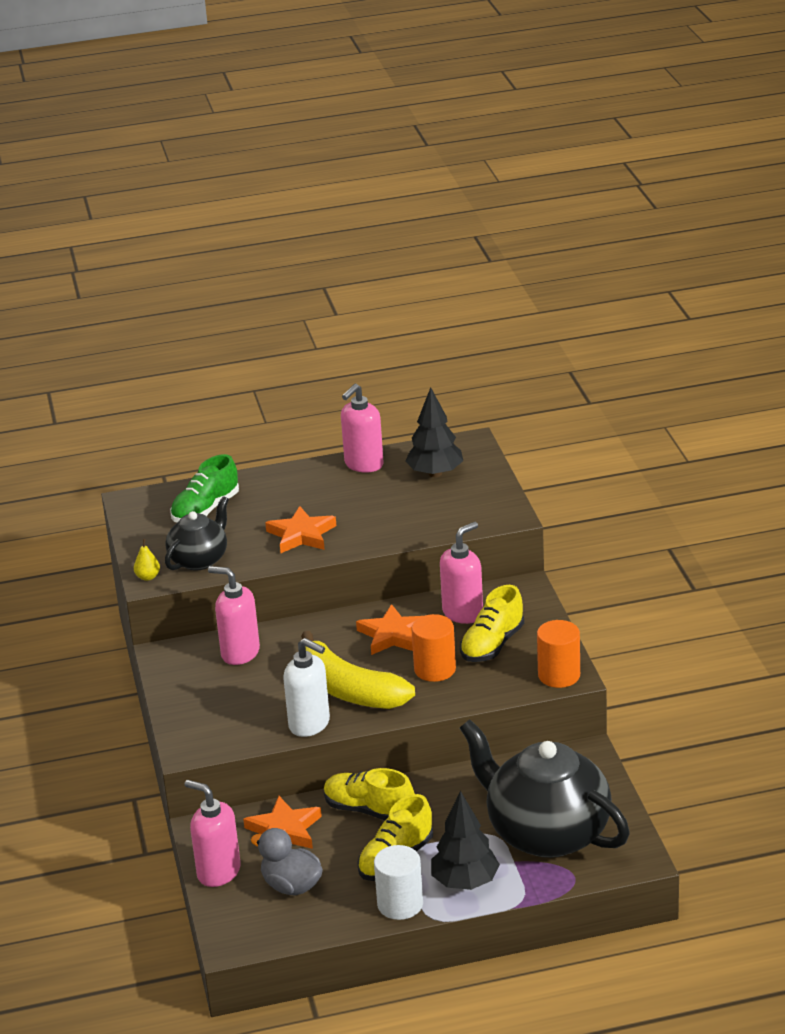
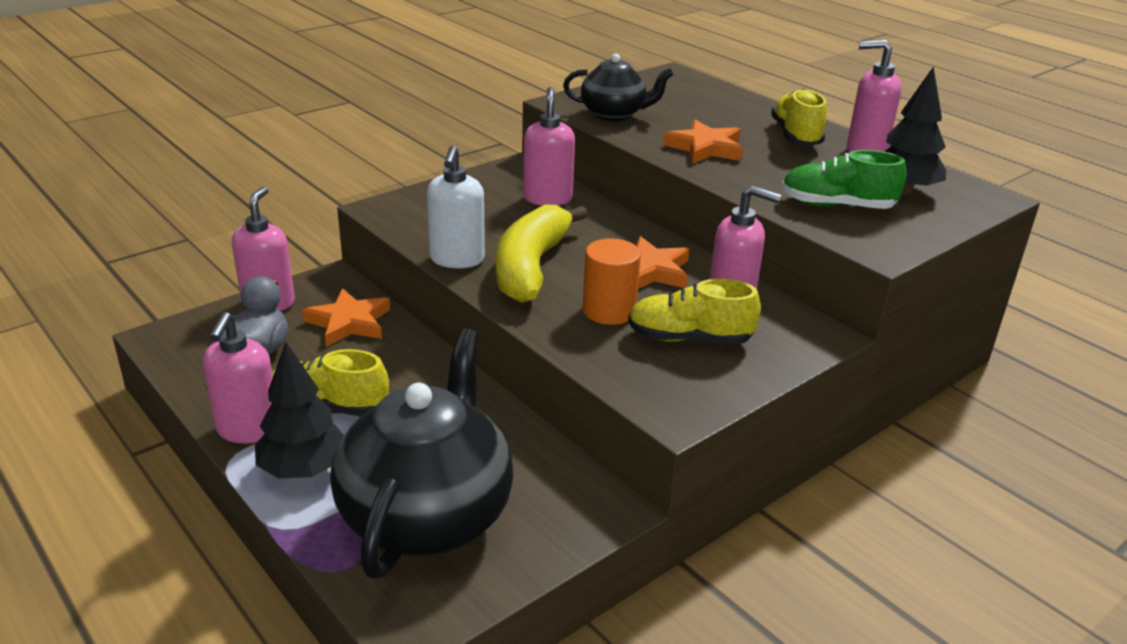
camera: 60 degrees right, 0 degrees up
(148, 577) = (565, 100): yellow pear -> none
(205, 510) = (695, 101): green shoe -> green shoe (837, 206)
(369, 810) = (407, 366): yellow shoe -> yellow shoe (796, 136)
(400, 904) = (248, 430): white cylinder -> pink soap dispenser
(559, 675) = (670, 405): orange cylinder -> none

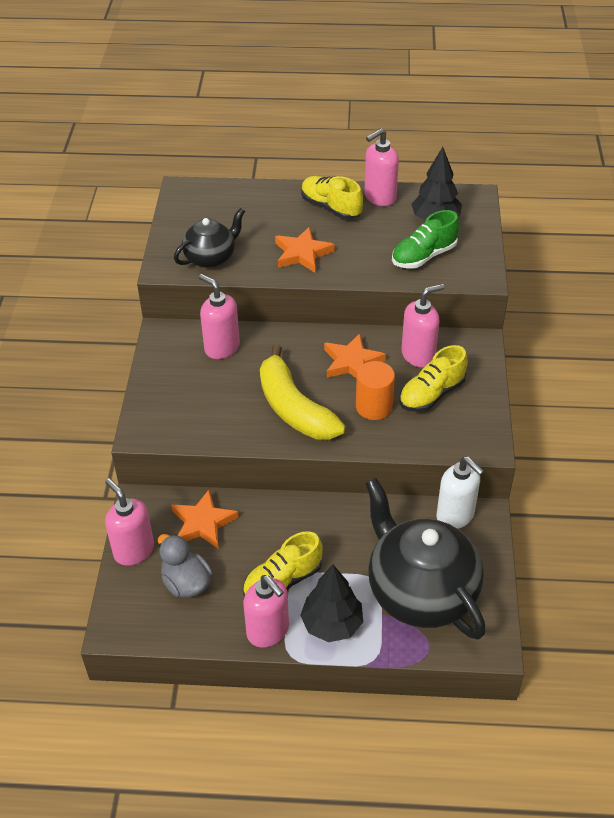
camera: 45 degrees left, 15 degrees up
(457, 259) = (249, 435): white soap dispenser -> white soap dispenser (455, 515)

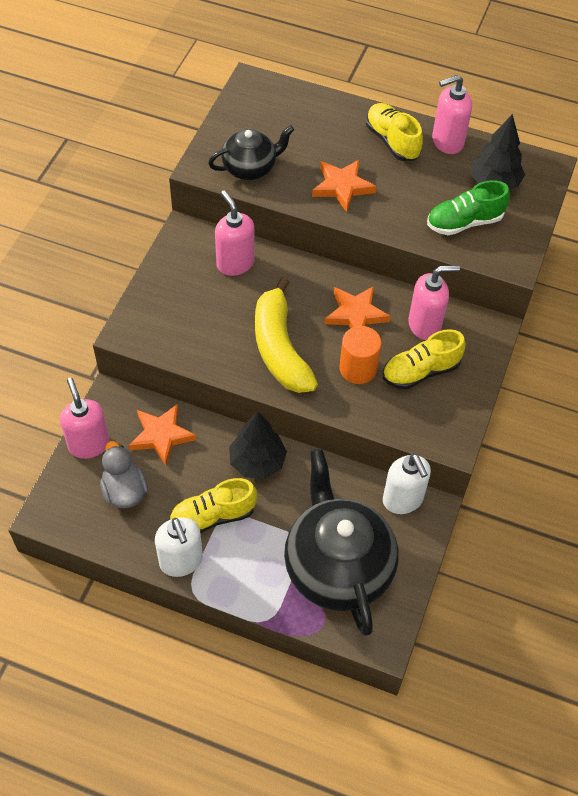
camera: 15 degrees right, 10 degrees up
(268, 631) = (181, 561): pink soap dispenser -> white soap dispenser
(332, 624) = (242, 573): black tree -> black tree (257, 462)

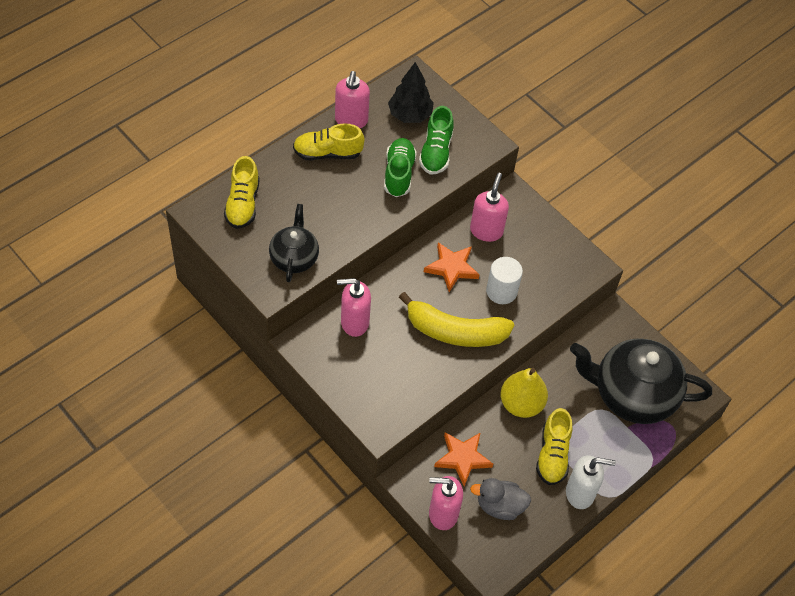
camera: 65 degrees left, 0 degrees up
(257, 462) = (521, 404): black tree -> yellow pear
(342, 187) = (354, 208): orange star -> none
(358, 368) = (501, 291): orange cylinder -> white cylinder
(403, 500) = (599, 328): white soap dispenser -> none
(412, 204) = (399, 174): none -> green shoe
(420, 371) = (525, 254): yellow shoe -> yellow shoe (243, 204)

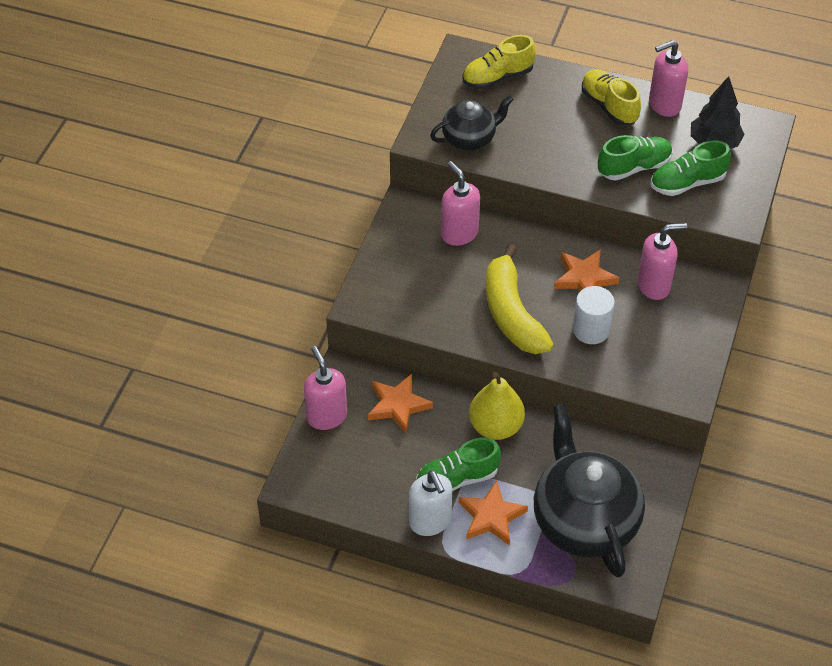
camera: 65 degrees right, 5 degrees down
(499, 506) = (367, 459): grey duck -> none
(552, 455) = (457, 479): yellow shoe -> green shoe
(597, 451) = (491, 516): none -> orange star

